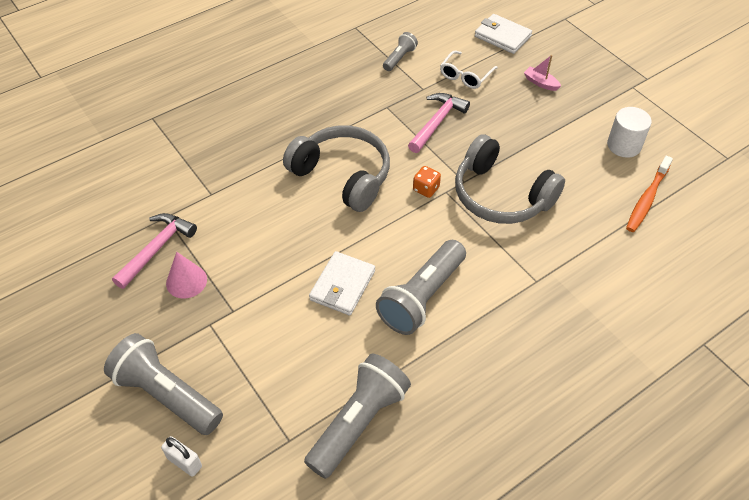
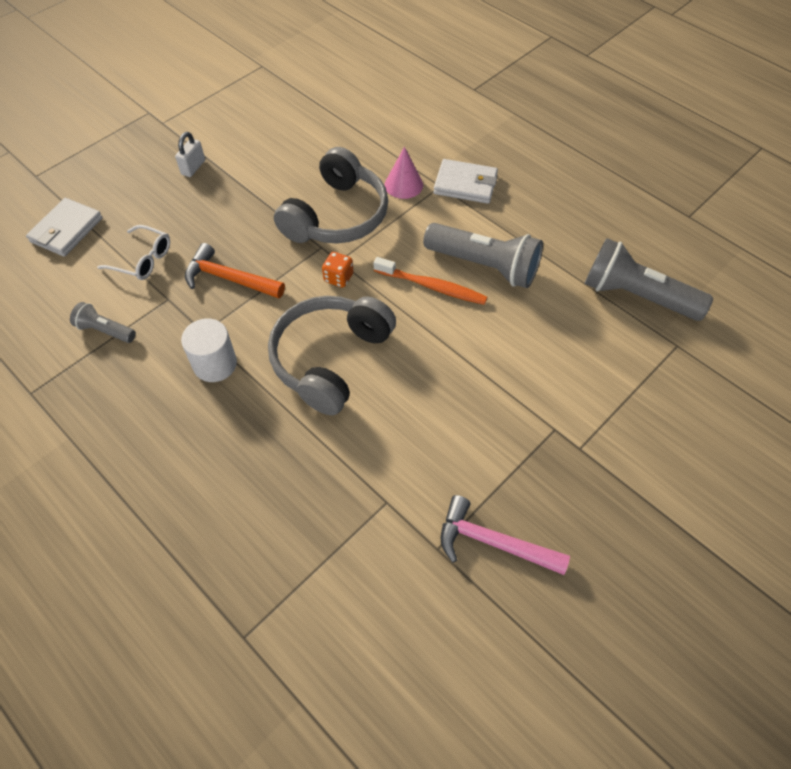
camera: 100 degrees left, 5 degrees up
(166, 394) = (679, 466): grey flashlight -> none
(184, 462) = (740, 427): white padlock -> white padlock (193, 167)
(186, 281) = (531, 490): pink cone -> pink cone (403, 185)
(342, 285) = (490, 333): white wallet -> white wallet (465, 184)
(437, 122) = (229, 279): pink hammer -> orange hammer
(540, 83) = (156, 192): pink boat -> none
(624, 145) = (252, 129): white cylinder -> white cylinder (215, 364)
(647, 199) = (323, 115): orange toothbrush -> orange toothbrush (432, 286)

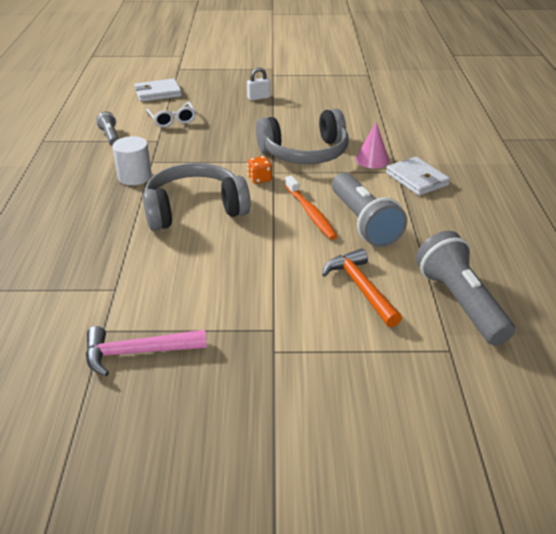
camera: 45 degrees right, 20 degrees down
(229, 279) = (200, 148): orange hammer -> orange hammer (360, 288)
(492, 542) = (137, 353): pink hammer -> pink hammer turned 75 degrees counterclockwise

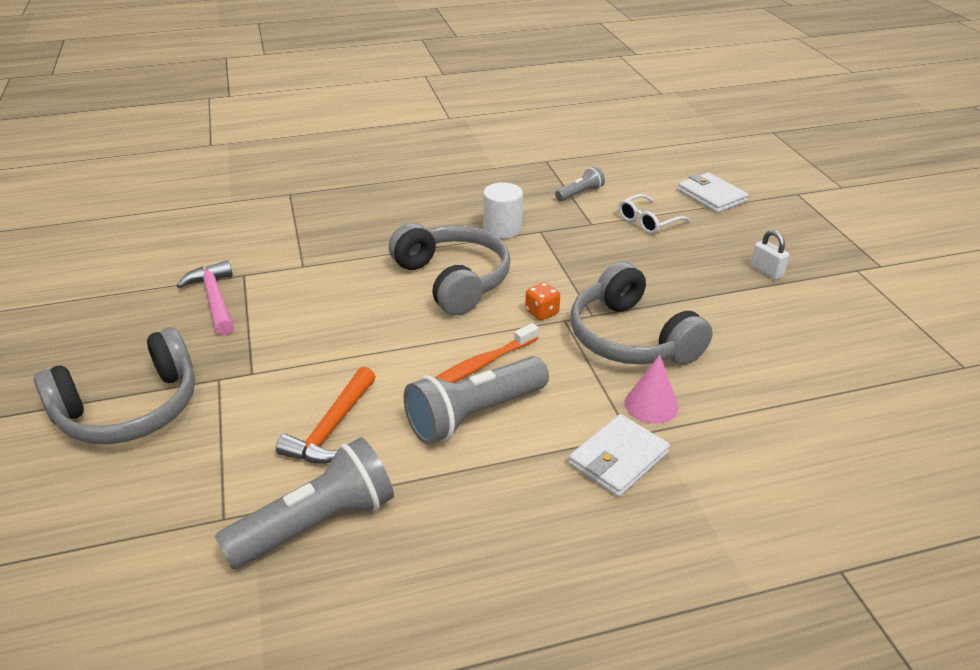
camera: 75 degrees right, 0 degrees up
(298, 414) = (130, 409): none -> grey headphones
(360, 288) = (332, 428): orange hammer -> orange hammer turned 150 degrees clockwise

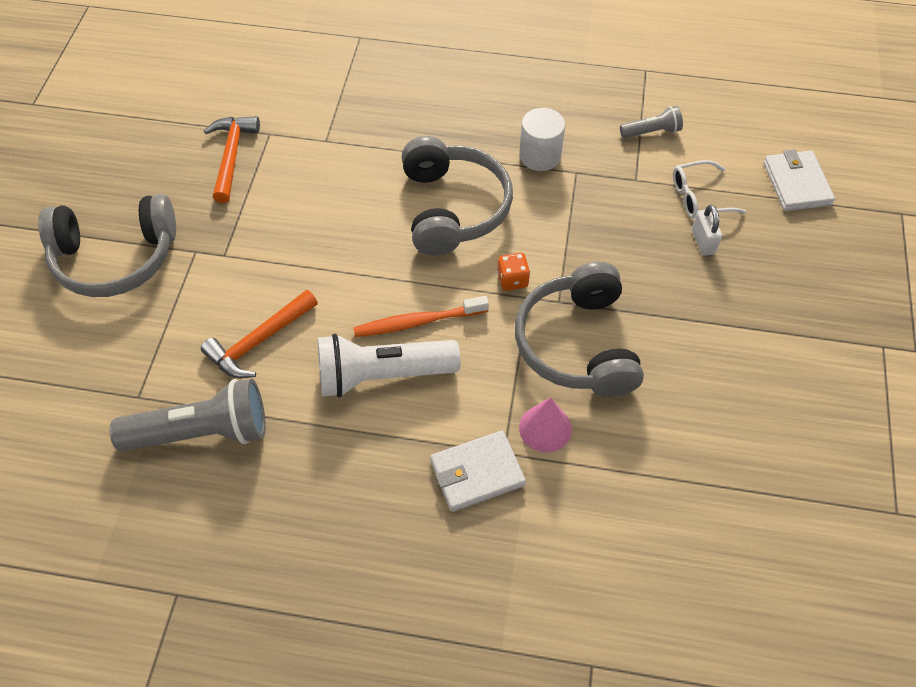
camera: 25 degrees right, 20 degrees up
(214, 299) = (231, 156): pink hammer -> orange hammer
(474, 415) = (382, 375): grey flashlight -> white flashlight
(766, 271) = (778, 312): white padlock -> white padlock (703, 242)

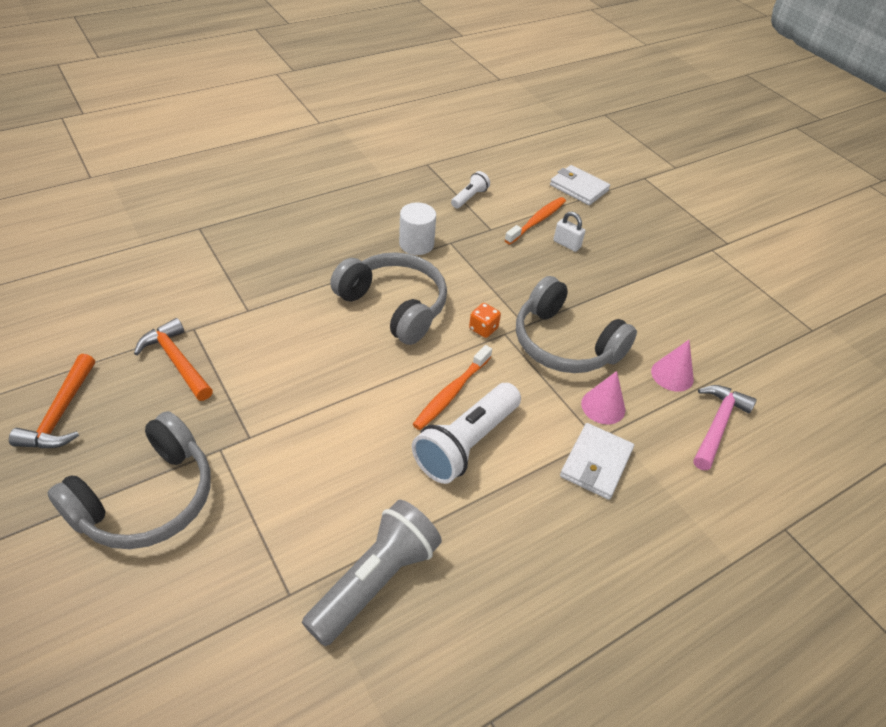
camera: 45 degrees left, 10 degrees down
(259, 341) = (349, 481): orange hammer -> orange hammer (61, 413)
(643, 526) = (717, 425): none -> pink hammer
(651, 132) = (469, 197): grey flashlight -> white flashlight
(656, 447) = (672, 375): none -> pink cone
(699, 197) = (537, 221): white glasses -> orange toothbrush

